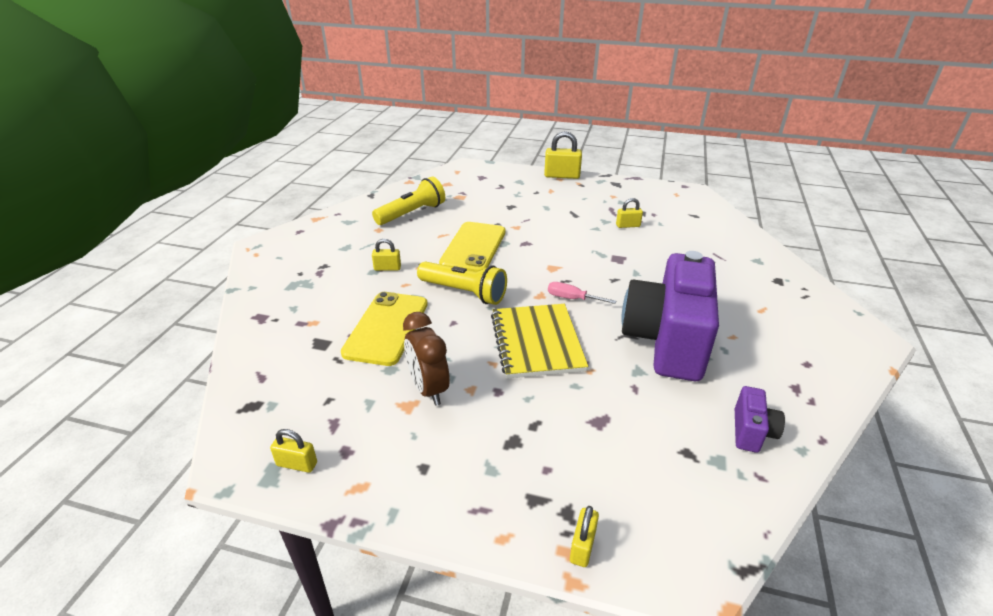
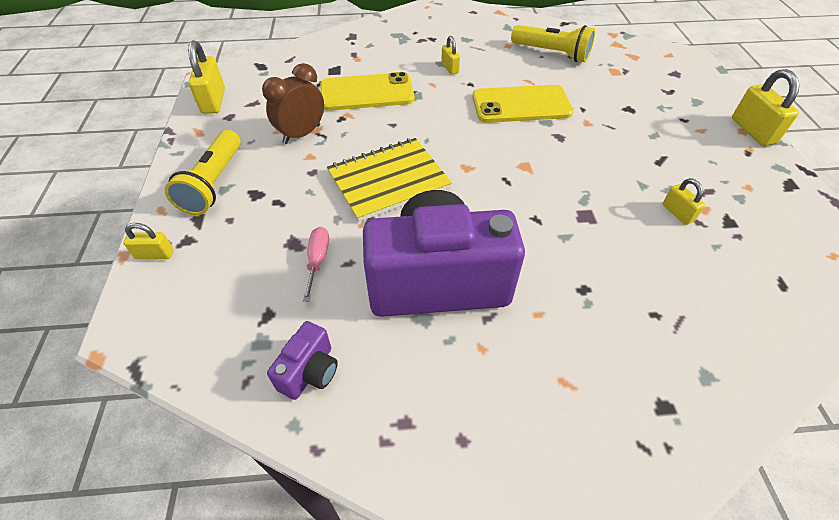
camera: 70 degrees right, 15 degrees up
(297, 464) = (213, 101): yellow padlock -> yellow padlock, size x1.74
(464, 293) = (440, 118): yellow flashlight -> yellow flashlight (213, 183)
(572, 298) = (475, 191): pink screwdriver -> pink screwdriver (317, 260)
(751, 432) = (310, 372): purple camera -> purple camera turned 60 degrees counterclockwise

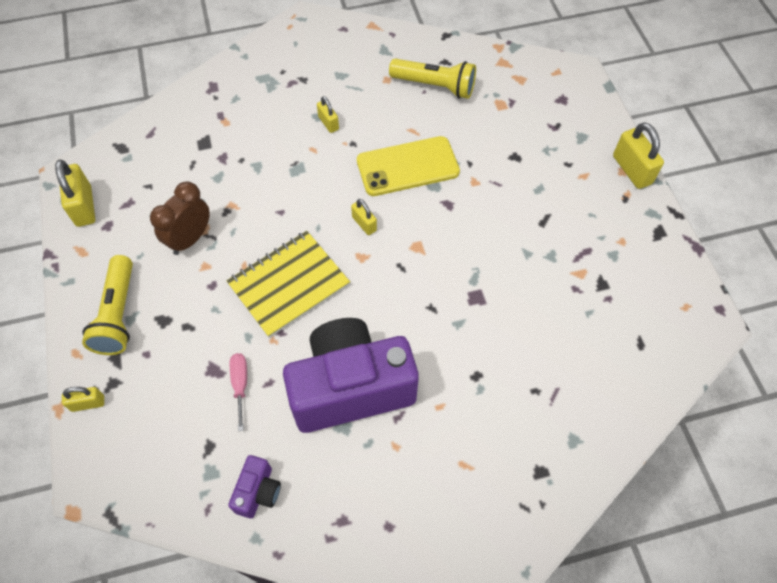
camera: 10 degrees left, 10 degrees up
(367, 92) = (246, 171): yellow phone -> none
(677, 213) = (557, 281): yellow padlock -> yellow padlock (364, 224)

